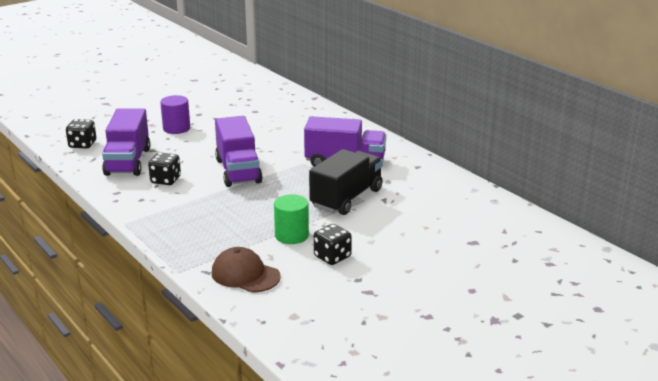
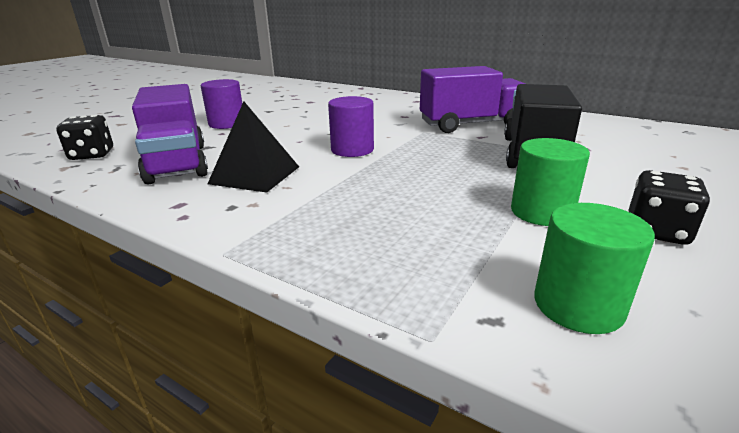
camera: 20 degrees left, 0 degrees up
(165, 180) = (255, 175): black dice -> black pyramid
(238, 171) = (352, 150): purple truck -> purple cylinder
(245, 275) = (578, 305): brown cap -> green cylinder

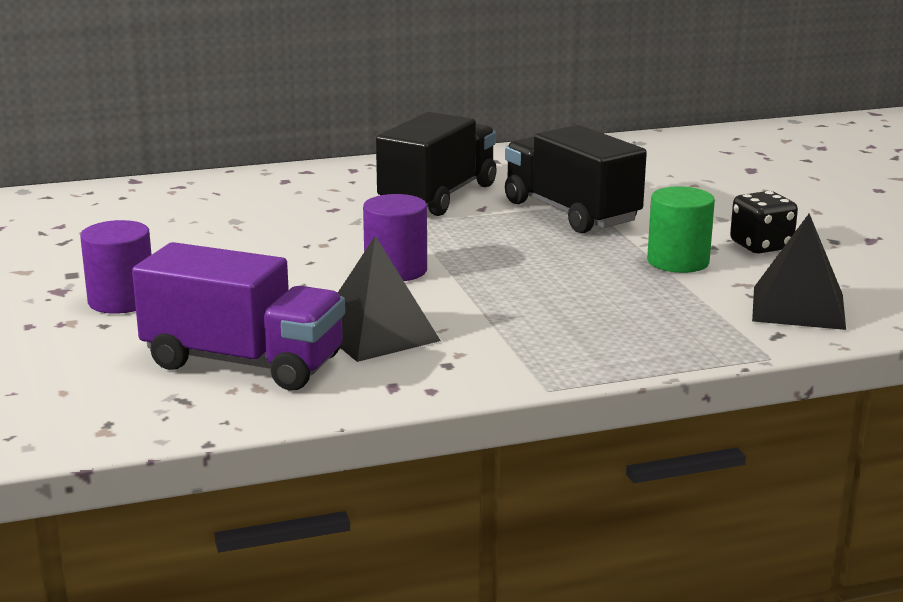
camera: 50 degrees left, 5 degrees down
(92, 155) = (80, 407): black dice -> none
(471, 125) = (438, 196): purple truck -> black truck
(578, 305) = (798, 307): green cylinder -> black pyramid

